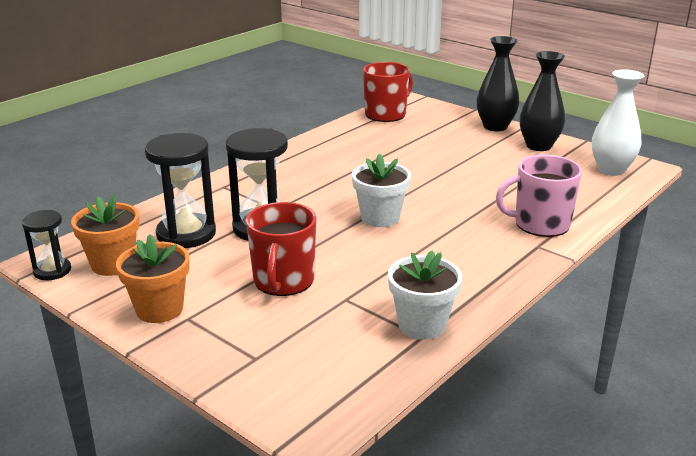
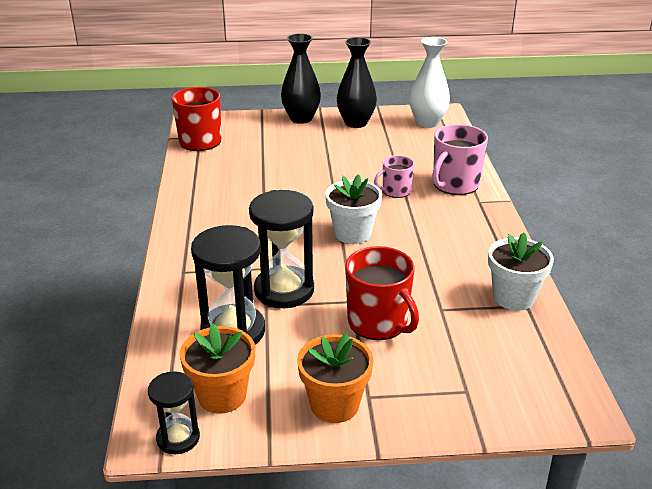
camera: 45 degrees left, 5 degrees up
(474, 206) = (395, 191): none -> pink mug

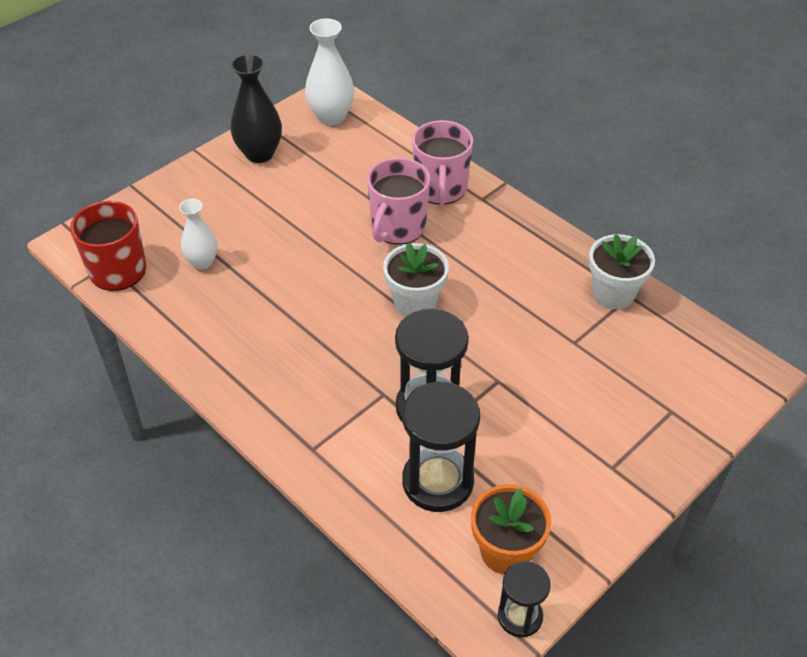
camera: 40 degrees left, 15 degrees up
(250, 157) = (202, 262): none -> white vase
(301, 118) = (193, 177): black vase -> none
(334, 405) = (597, 494): orange flower pot -> none
(378, 322) = (543, 389): red mug -> none
(395, 191) = (397, 227): pink mug -> pink mug, size x1.68

